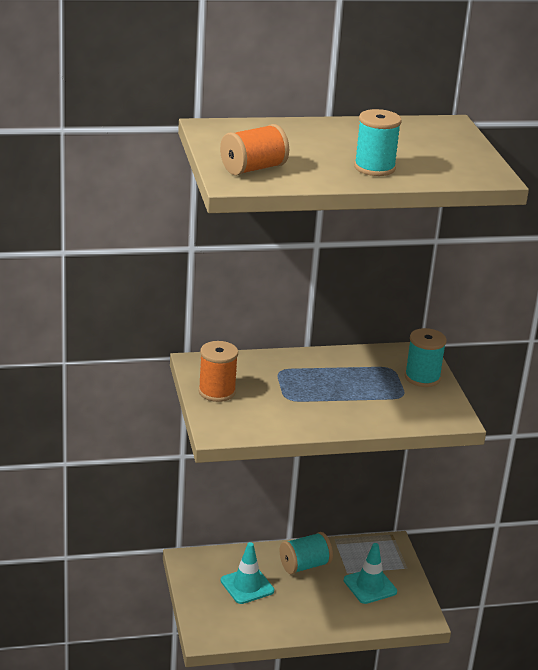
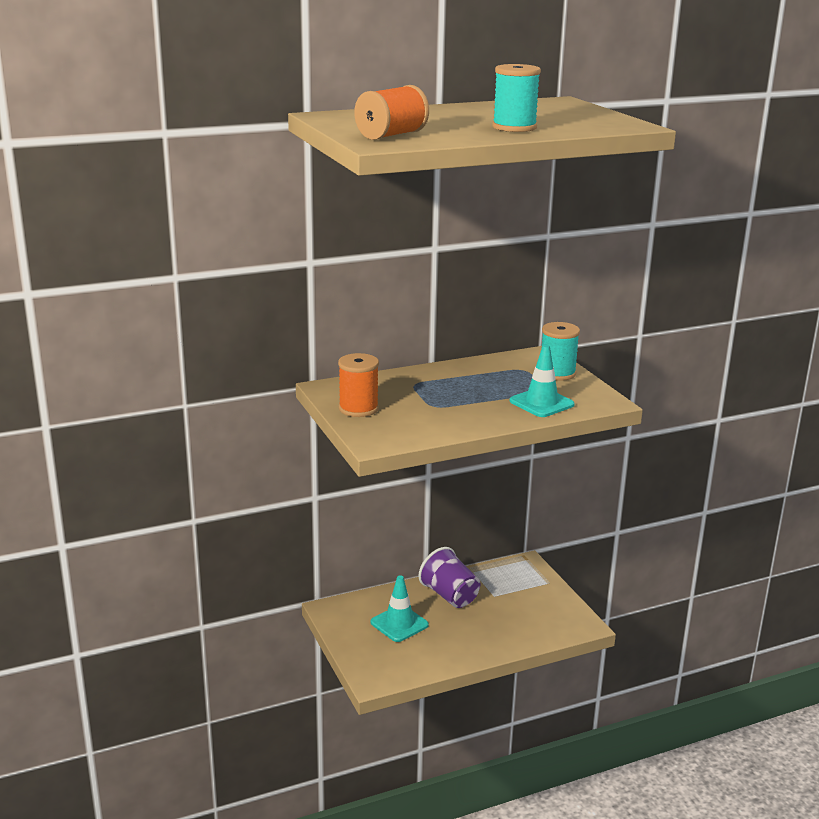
camera: 10 degrees left, 5 degrees down
(304, 565) = (450, 596): turquoise spool -> purple cup
(370, 586) = (521, 604): turquoise traffic cone -> turquoise traffic cone (541, 403)

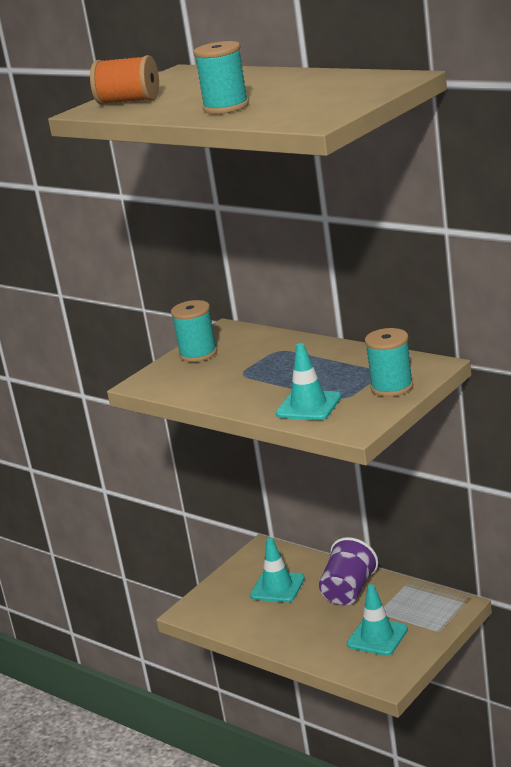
camera: 65 degrees right, 0 degrees up
(358, 409) = (198, 354): orange spool -> turquoise spool
(526, 608) = (377, 637): none -> turquoise traffic cone

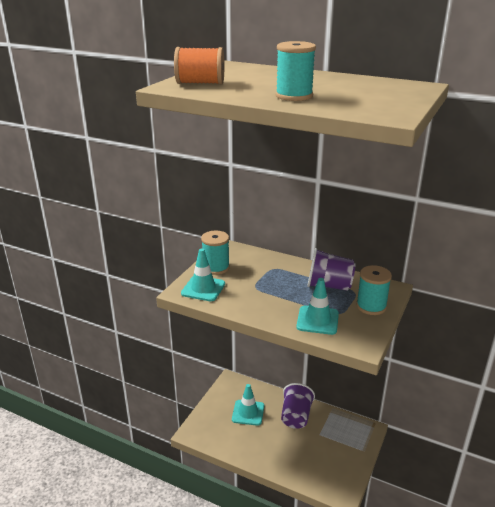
camera: 15 degrees left, 5 degrees up
(346, 367) = (329, 285): none -> purple cup
(377, 637) = (325, 455): turquoise traffic cone -> turquoise traffic cone (203, 288)

